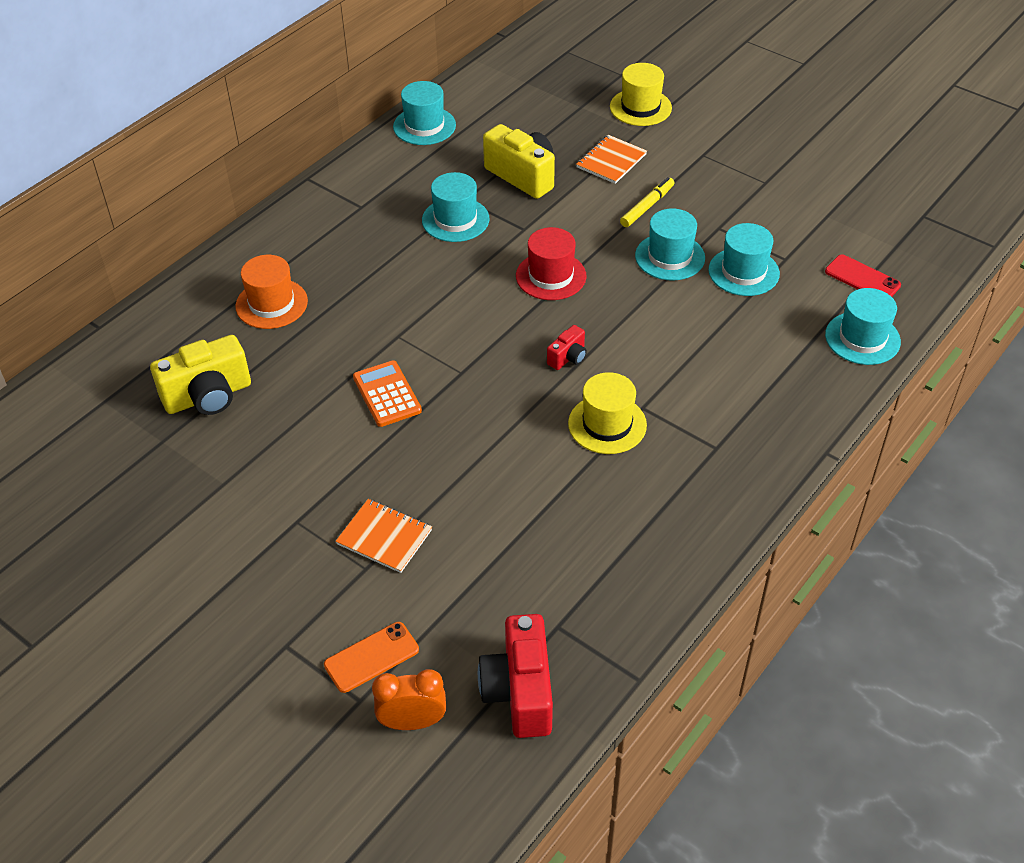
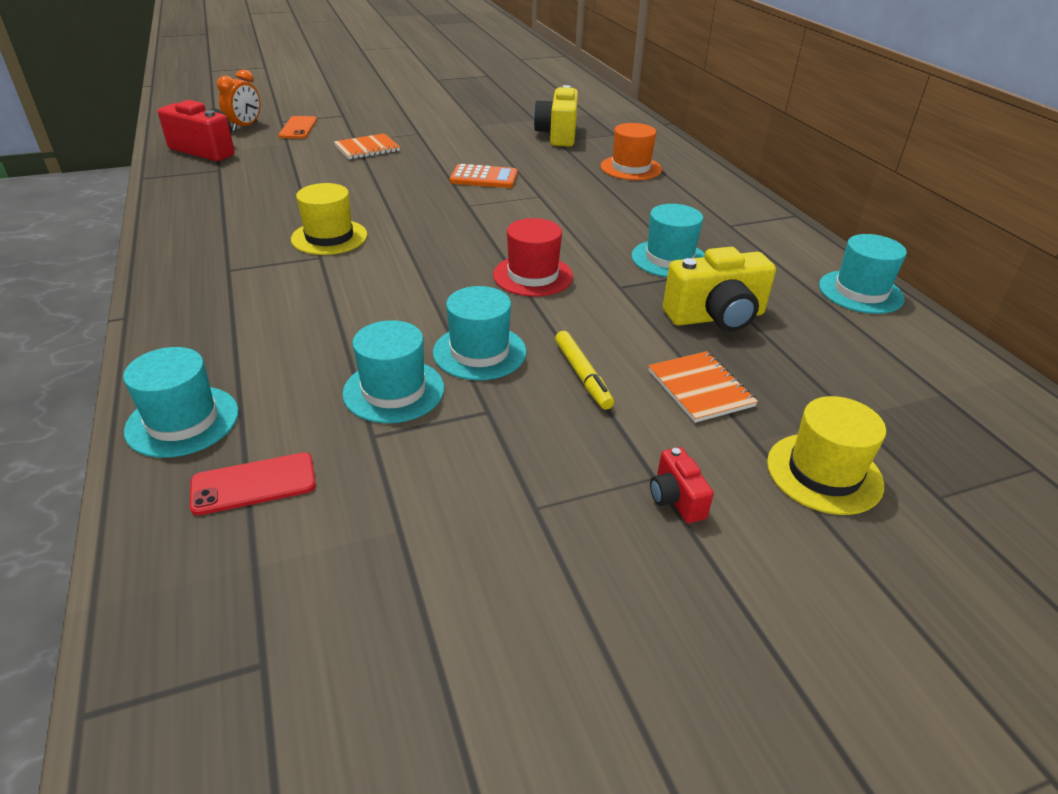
camera: 120 degrees right, 10 degrees down
(568, 357) = (421, 247): red camera -> red camera (676, 499)

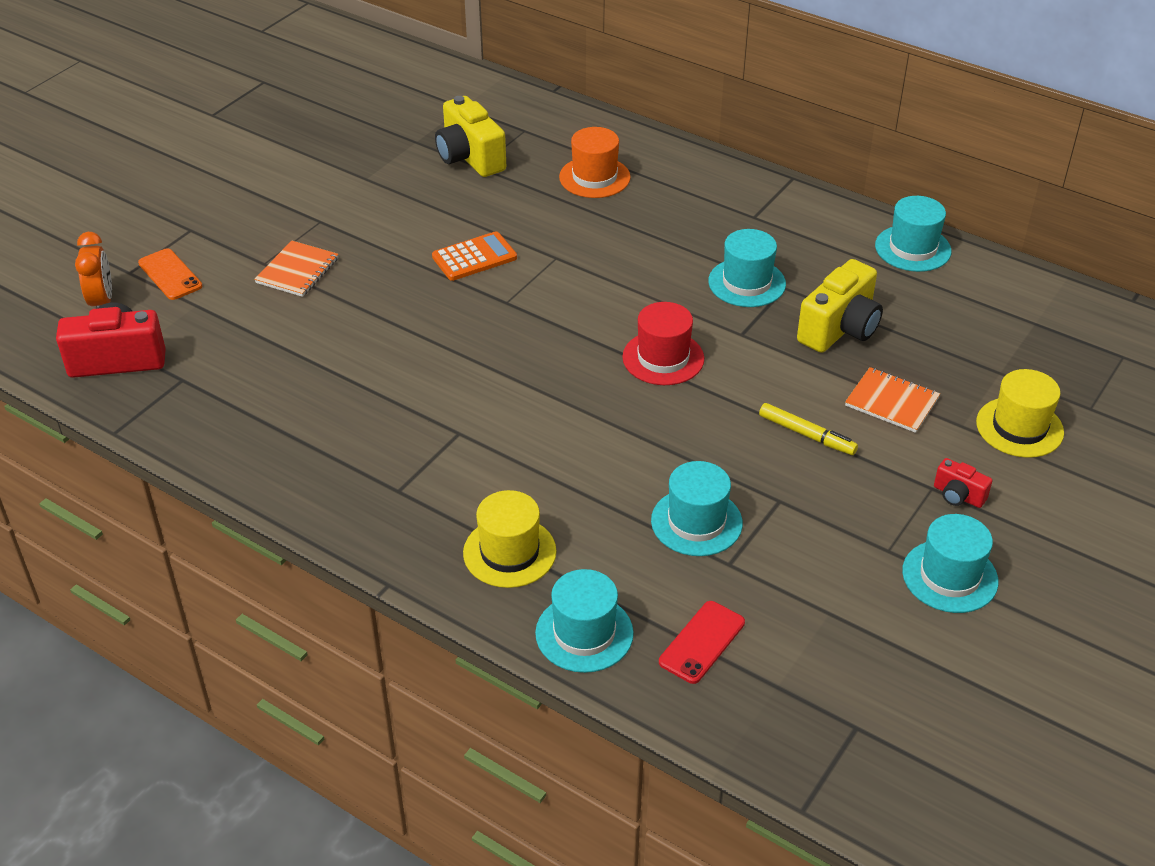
camera: 35 degrees left, 5 degrees up
(329, 237) = (434, 406): yellow hat -> yellow hat (509, 552)
(479, 352) = (713, 455): turquoise hat -> turquoise hat (950, 576)

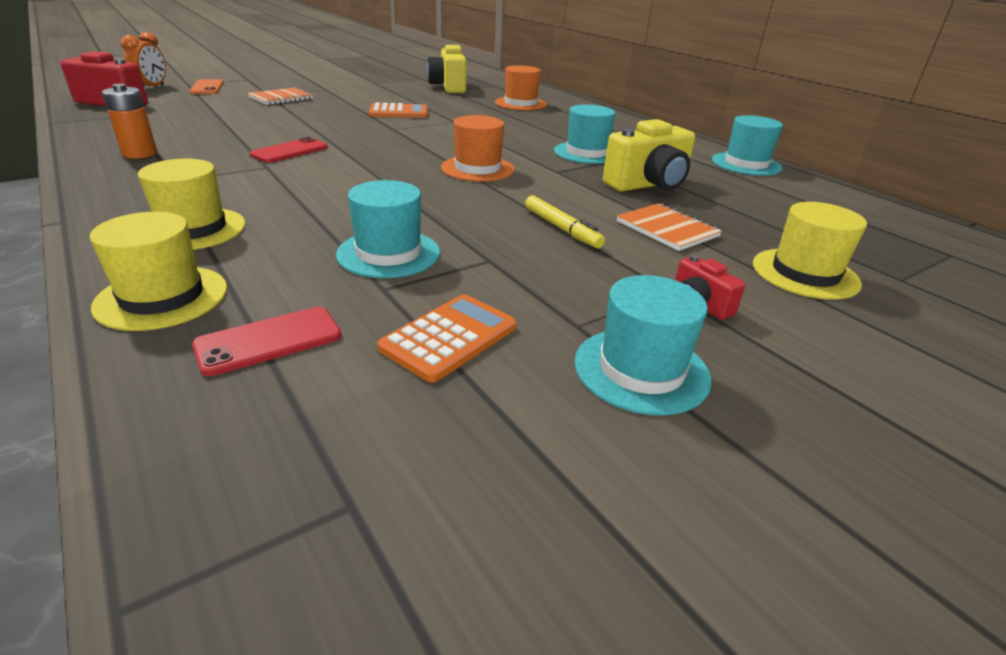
camera: 20 degrees right, 10 degrees down
(305, 457) = (140, 154): none -> orange battery
(448, 394) = (290, 151): none -> red phone
(584, 633) = (162, 297): turquoise hat -> yellow hat
(663, 358) = (477, 168): red hat -> orange hat
(814, 594) = (449, 337): none -> orange calculator

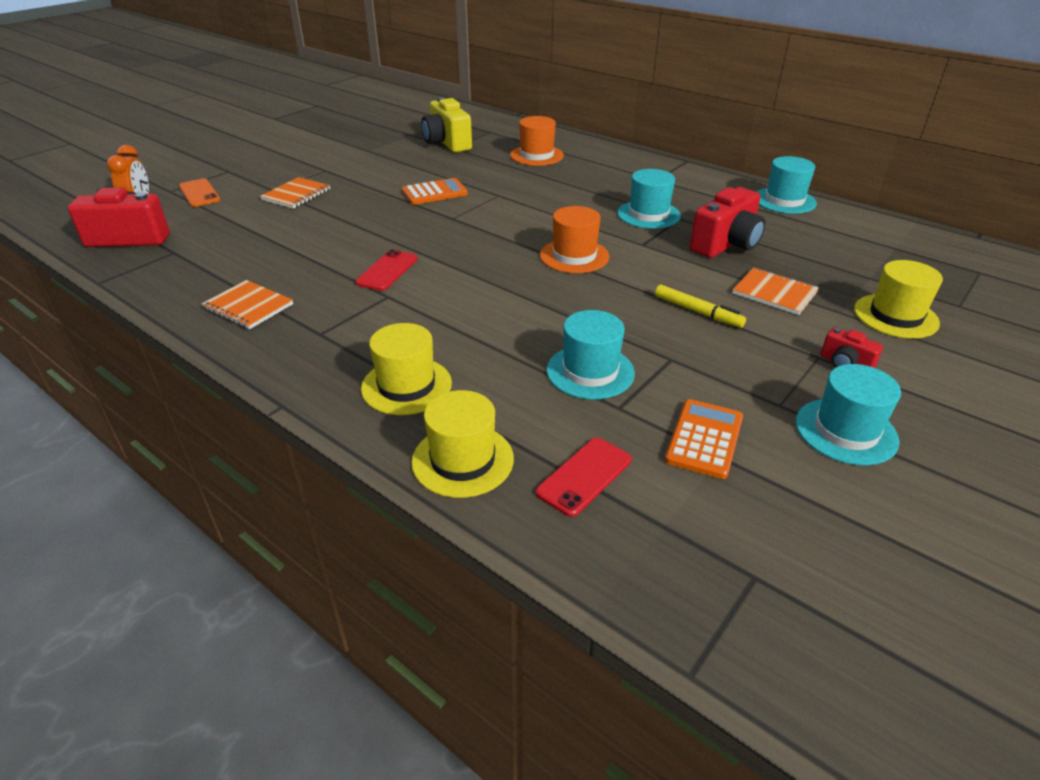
camera: 15 degrees left, 5 degrees up
(140, 154) = (248, 306): orange battery -> orange notebook
(648, 185) = (726, 244): yellow camera -> red camera

